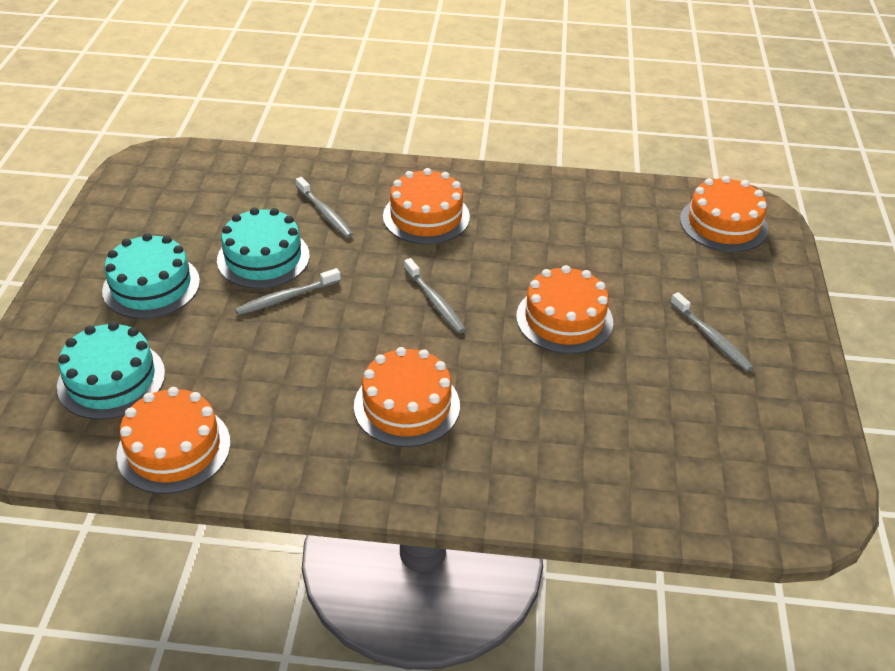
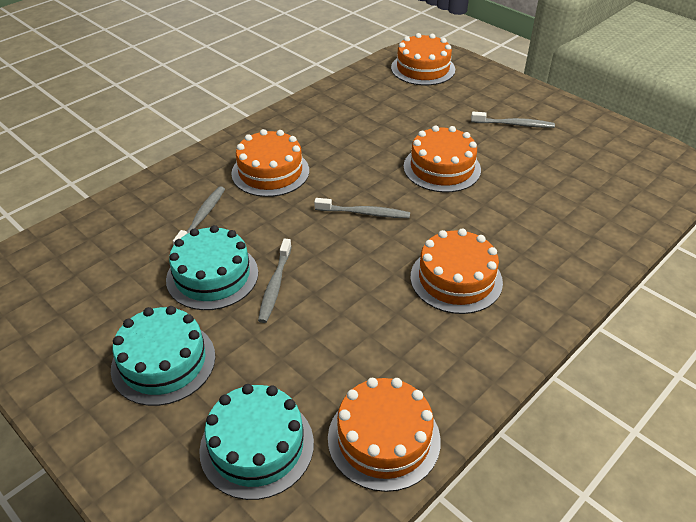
camera: 50 degrees left, 0 degrees up
(325, 213) = (202, 217): grey toothbrush -> grey toothbrush turned 75 degrees counterclockwise

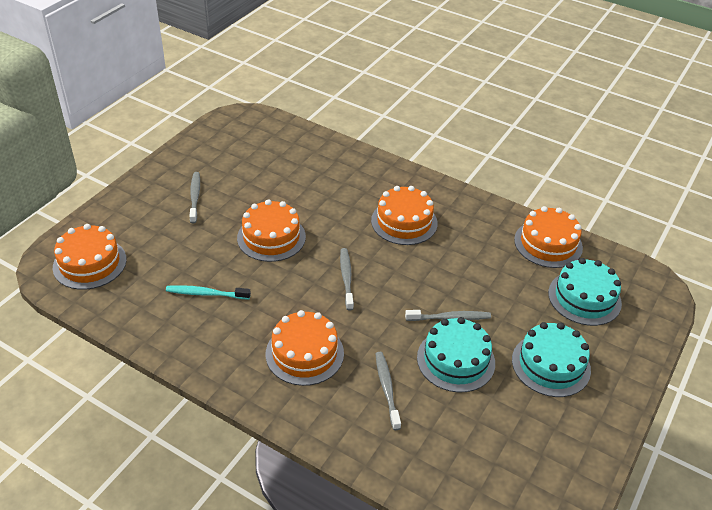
camera: 105 degrees left, 0 degrees up
(202, 217) = (387, 389): grey toothbrush -> grey toothbrush turned 75 degrees clockwise
(368, 123) = (206, 294): none -> turquoise toothbrush

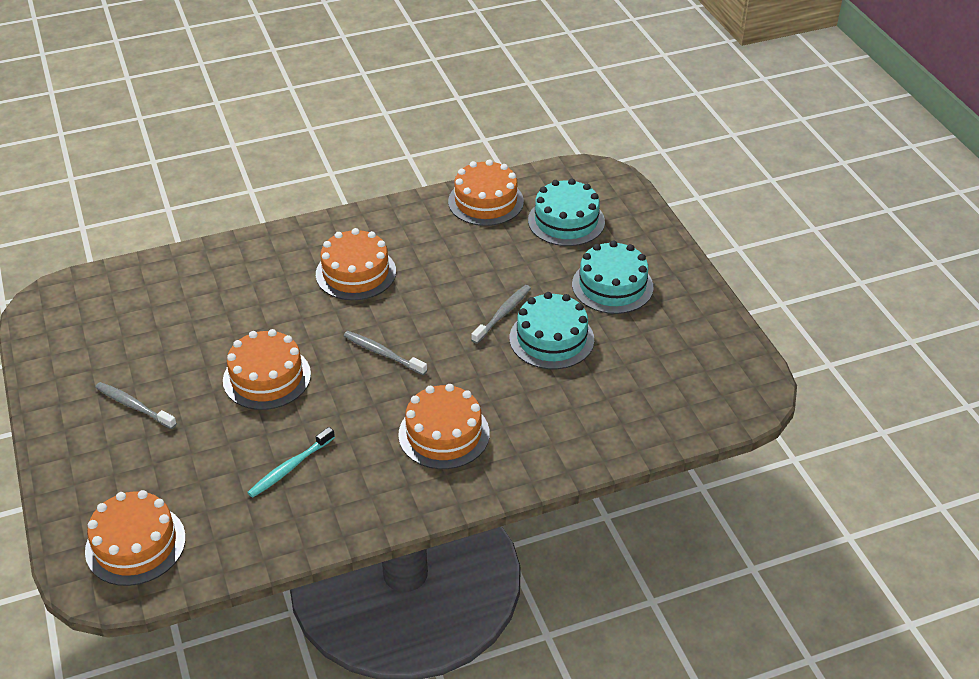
camera: 50 degrees left, 0 degrees up
(387, 389) = (539, 401): grey toothbrush -> none

